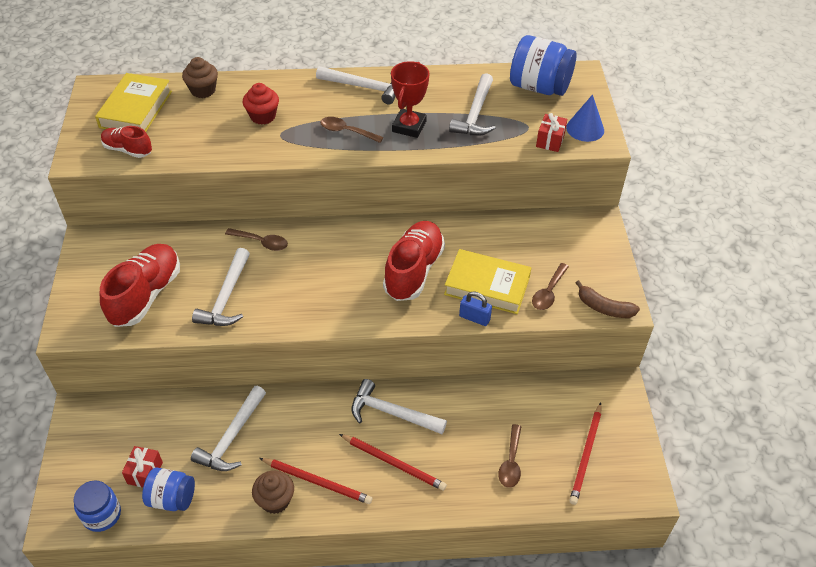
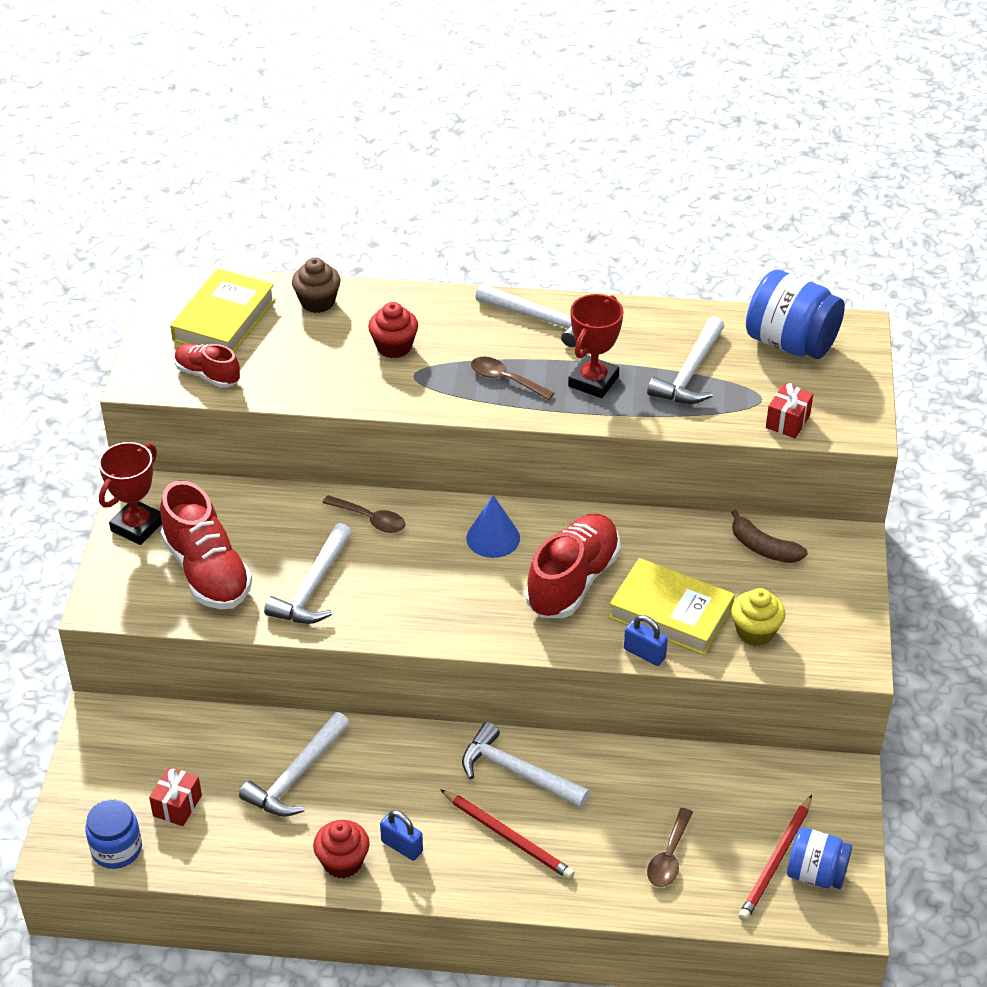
camera: 10 degrees right, 5 degrees down
(89, 267) = (137, 526): none -> red trophy
(146, 295) = (207, 571): red shoe -> red shoe turned 120 degrees clockwise
(172, 498) = (209, 841): blue jar -> blue jar (816, 873)
(275, 500) = (343, 862): brown cupcake -> red cupcake
(317, 482) = (402, 846): red pencil -> blue padlock
(548, 292) = (755, 632): brown spoon -> yellow cupcake
(585, 129) = (842, 409): blue cone -> blue cone (493, 538)
(604, 307) = (829, 661): brown banana -> brown banana (763, 548)

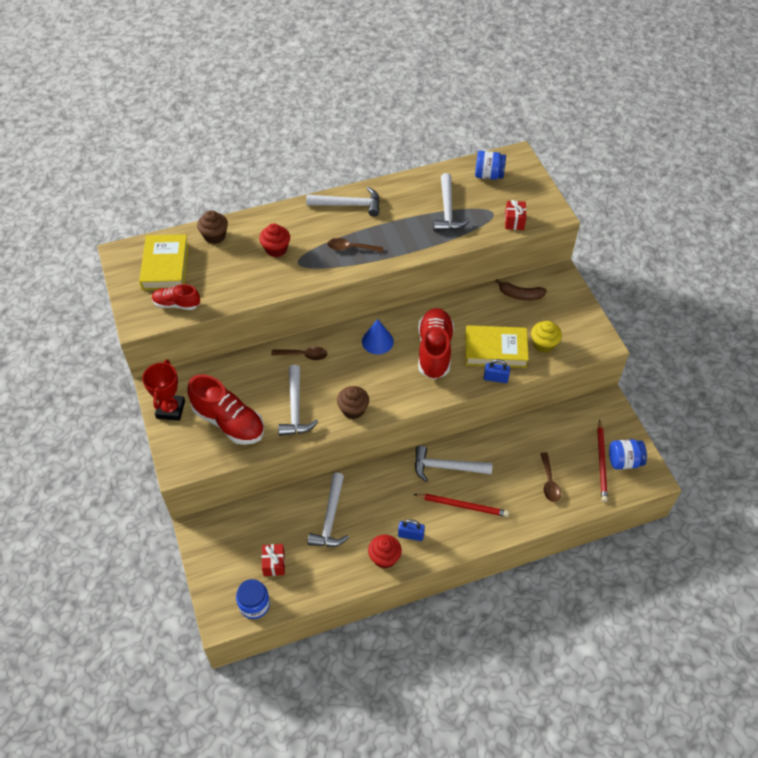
camera: 25 degrees left, 10 degrees up
(396, 619) = (353, 410): none -> brown cupcake
(593, 381) = (399, 233): red trophy -> none
(790, 343) = (488, 175): blue jar -> blue jar, size x0.63

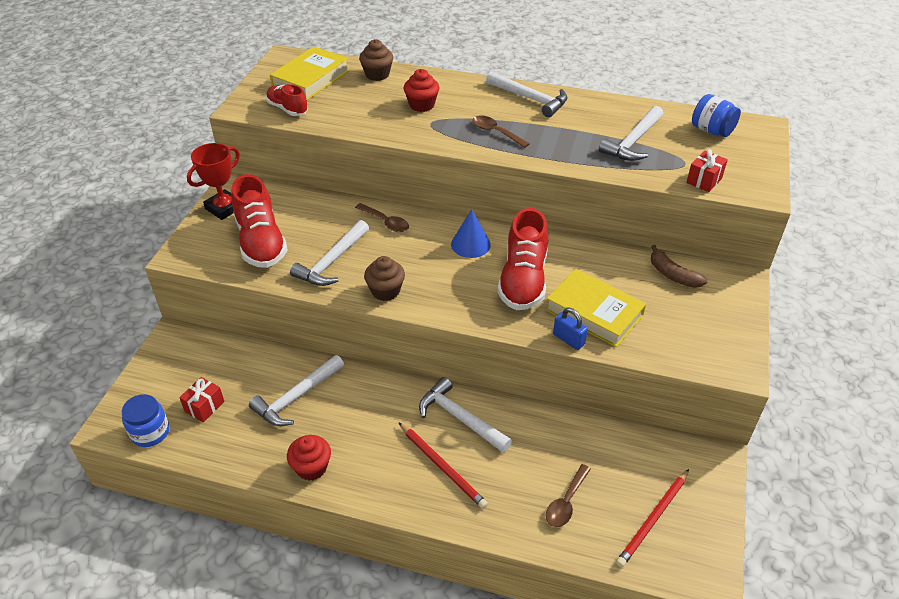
camera: 35 degrees right, 10 degrees down
(411, 535) = (359, 462): blue padlock -> none
(434, 351) = (523, 280): red shoe -> red shoe turned 150 degrees clockwise
(543, 344) = (659, 334): yellow cupcake -> none
(624, 461) = (685, 535): blue jar -> none

